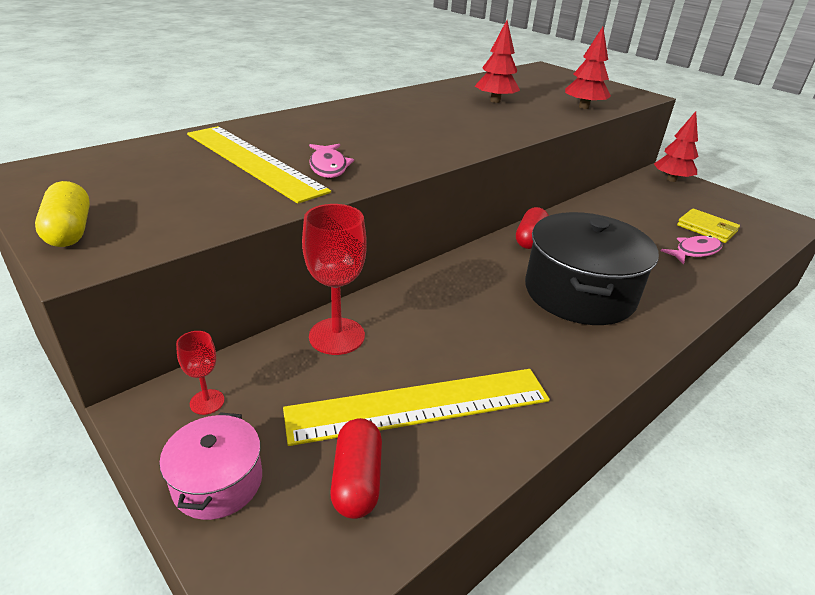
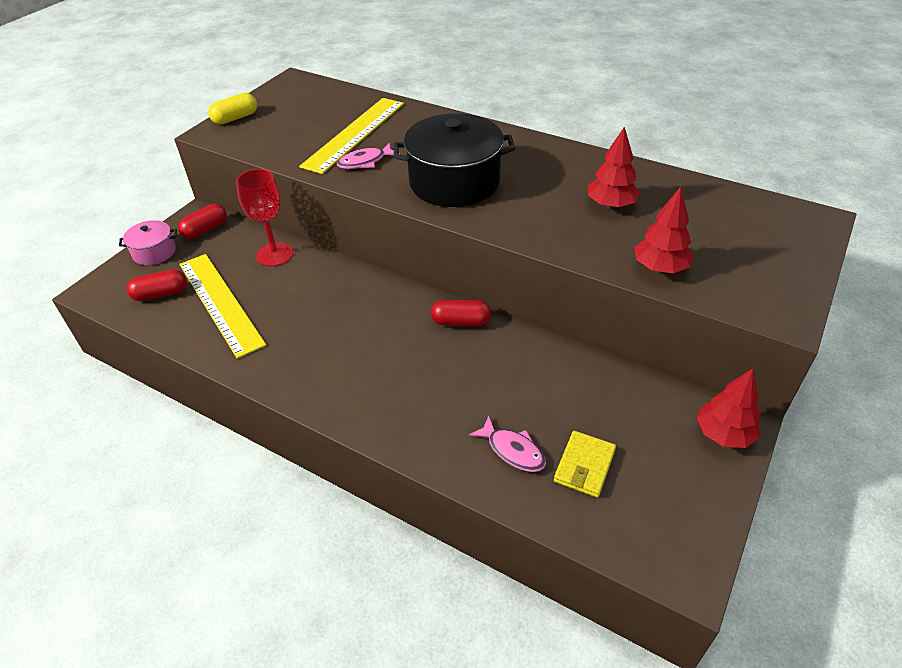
camera: 75 degrees right, 10 degrees up
(207, 402) = (205, 230): red goblet -> red capsule
(579, 293) = (381, 363): black pot -> black pot (454, 182)

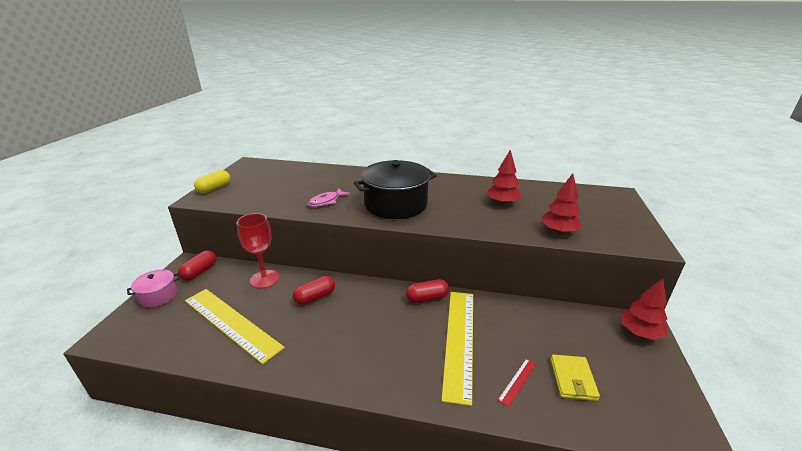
camera: 20 degrees left, 15 degrees down
(161, 294) = (174, 327): red capsule -> red capsule (315, 297)
(354, 134) = (310, 187): yellow ruler -> yellow ruler (459, 340)
(513, 450) = (517, 381): pink fish -> red ruler

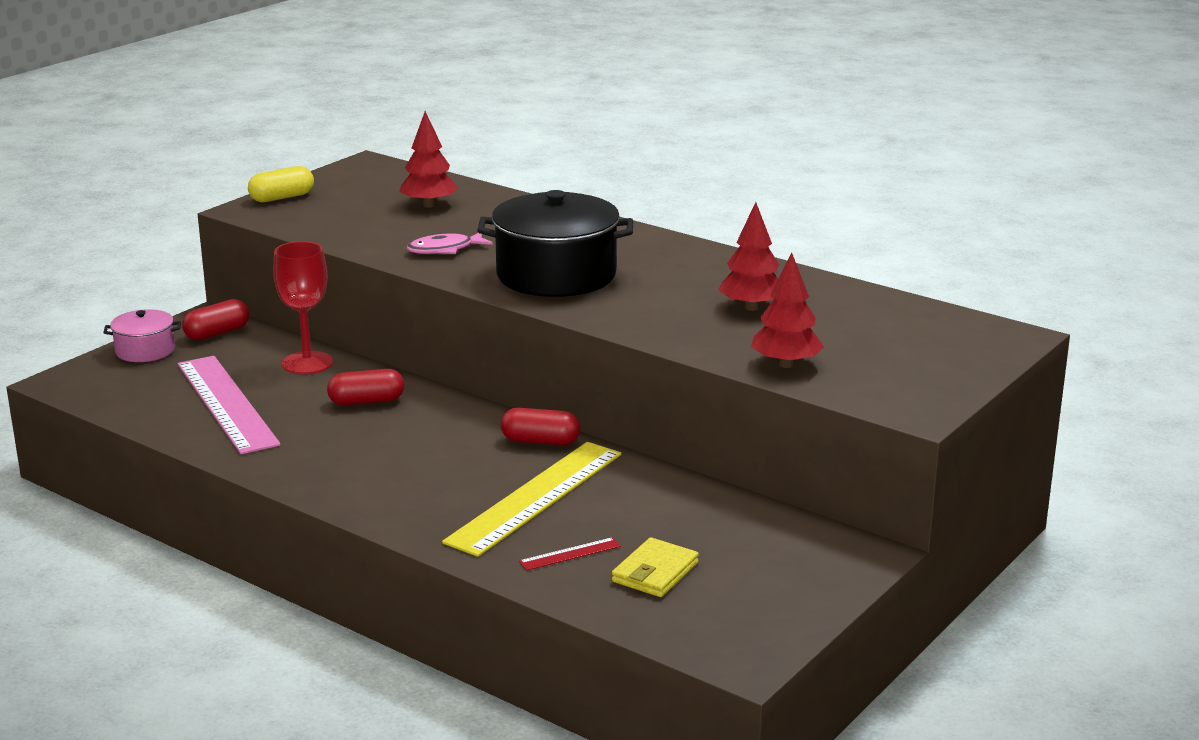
camera: 25 degrees right, 5 degrees down
(231, 323) = (227, 403): yellow ruler -> pink ruler
(639, 333) = (843, 559): red tree -> red tree (429, 205)

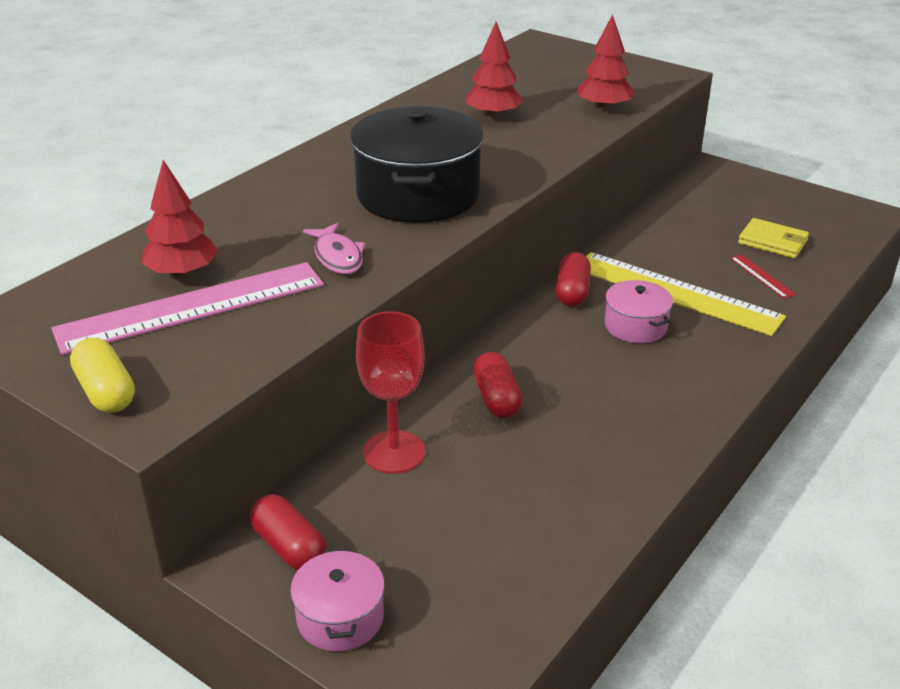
camera: 90 degrees left, 10 degrees up
(227, 403) = (508, 508): pink ruler -> pink ruler (192, 307)
(472, 470) = (635, 326): none -> pink pot

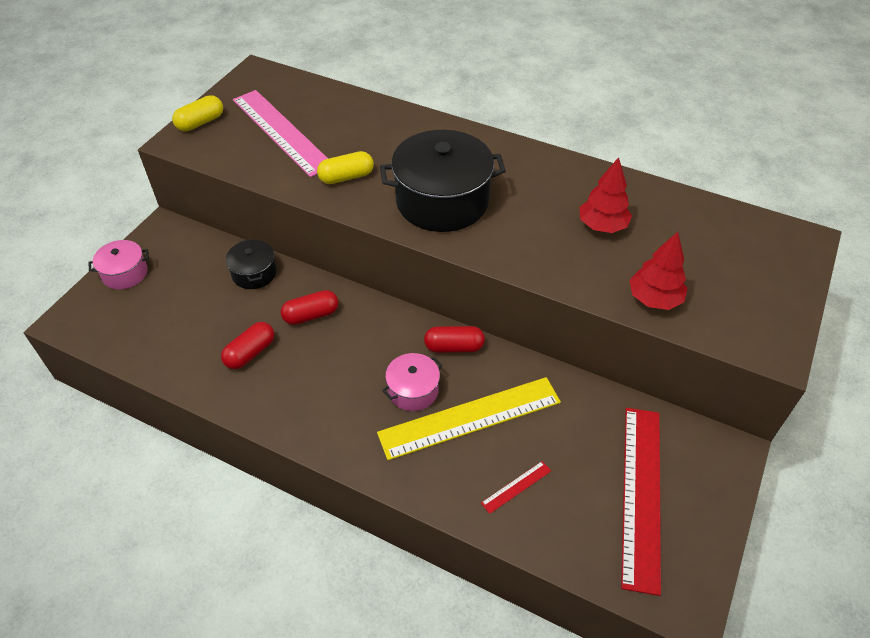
camera: 80 degrees right, 15 degrees up
(182, 273) = (318, 120): red tree -> none
(289, 547) = (176, 245): red capsule -> red capsule (250, 353)
(337, 257) = (346, 177): pink fish -> yellow capsule
(394, 452) = (254, 273): red goblet -> black pot
(675, 293) = (470, 417): yellow ruler -> yellow ruler turned 45 degrees clockwise
(762, 215) = (641, 494): none -> red ruler
(772, 242) = (586, 500): yellow wallet -> none

